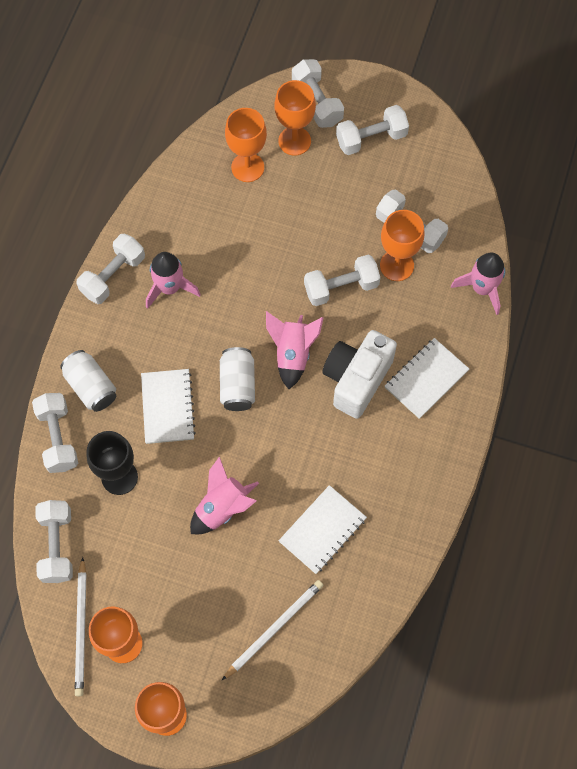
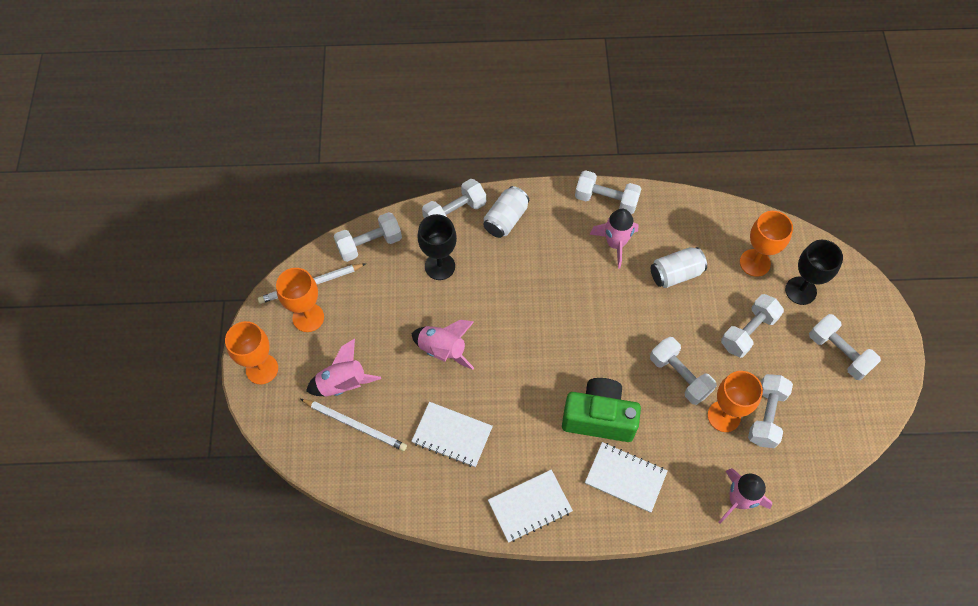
camera: 70 degrees right, 5 degrees down
(167, 407) = (511, 279): white notebook -> white notebook (529, 506)
(237, 385) = (552, 324): white can -> white can (675, 274)
(292, 353) = (599, 357): pink rocket -> pink rocket (343, 384)
(294, 141) = (800, 290): orange goblet -> black goblet
(317, 102) = (849, 296): white dumbbell -> white dumbbell (748, 332)
(356, 379) = (599, 418): white camera -> green camera

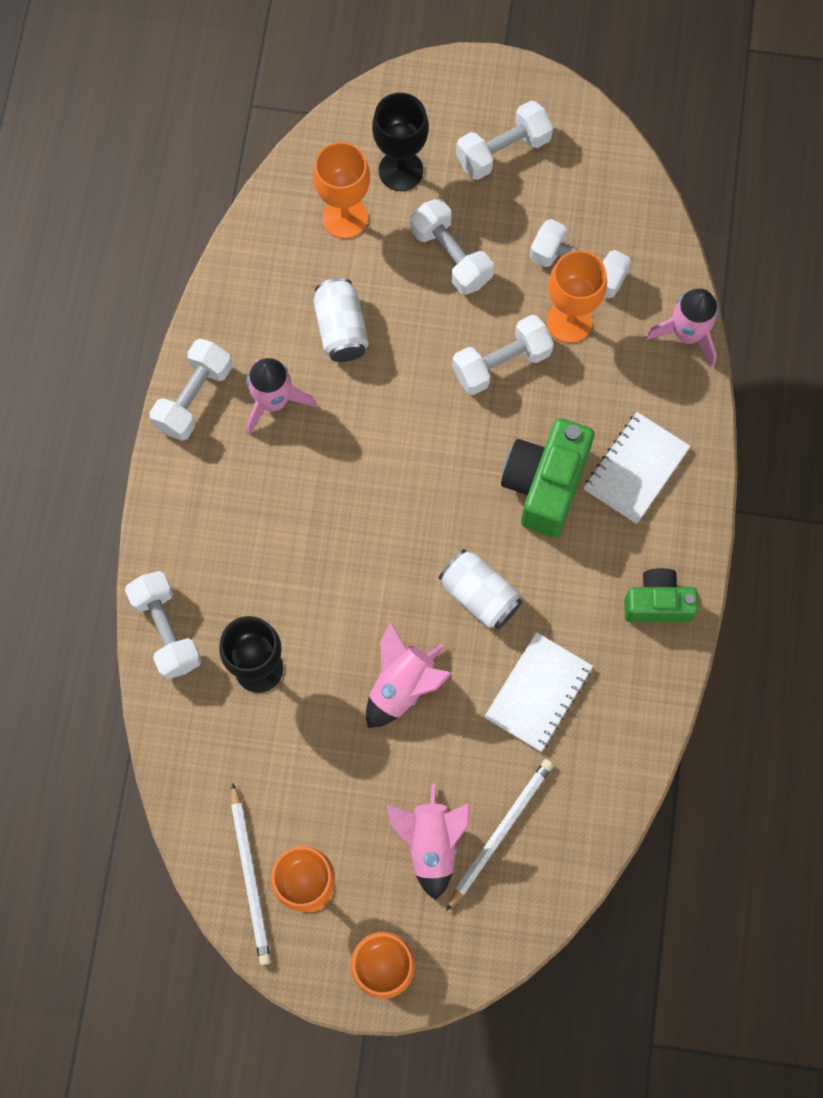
camera: 80 degrees left, 10 degrees up
(369, 244) = (195, 773): white dumbbell -> none
(505, 219) = (196, 554): white can -> white can (479, 595)
(529, 506) = (657, 603): white notebook -> green camera

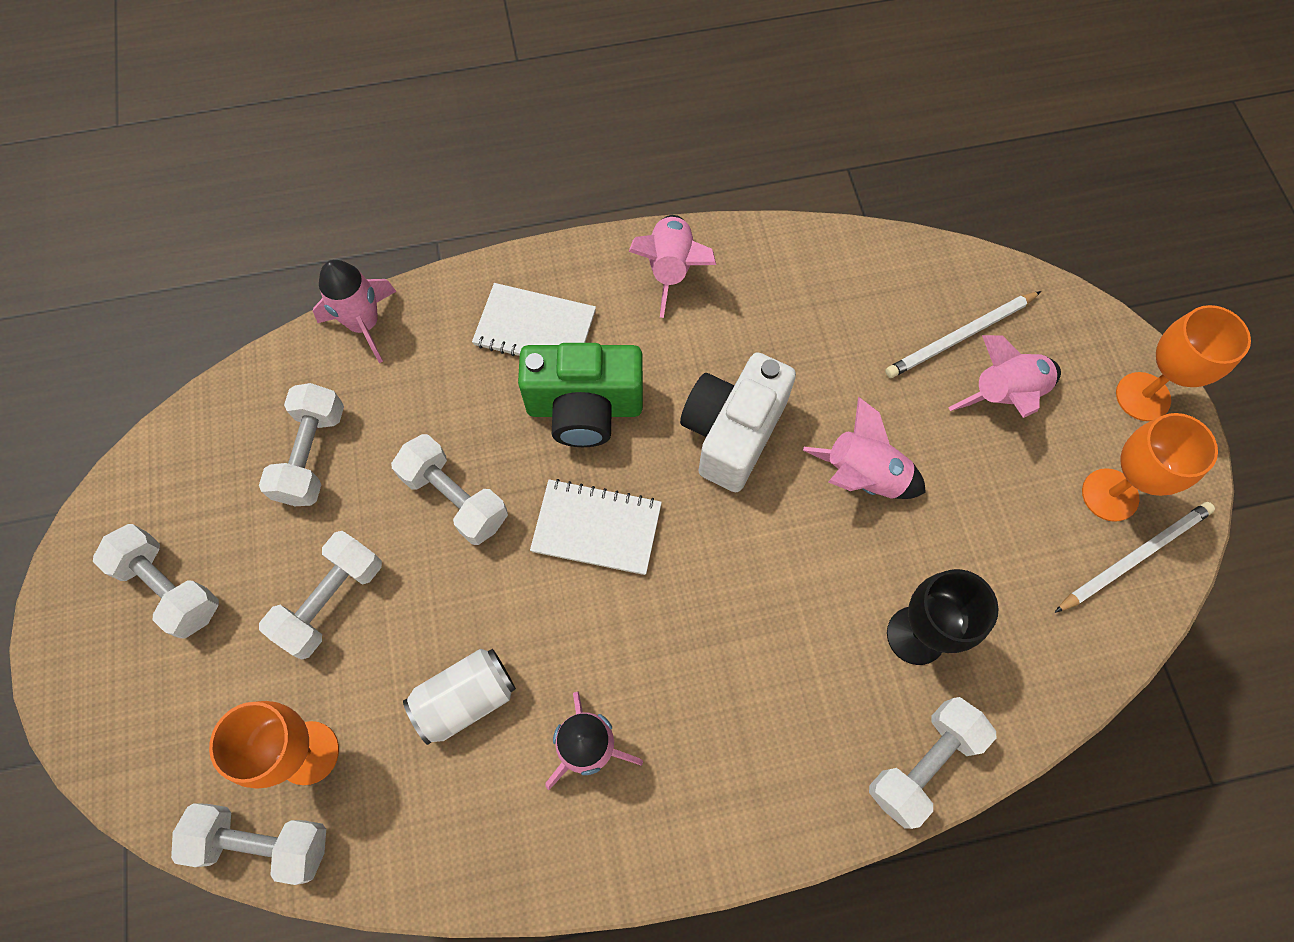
camera: 110 degrees left, 5 degrees down
(194, 397) = (618, 855): white dumbbell -> white dumbbell (262, 842)
(401, 170) = (223, 704): black goblet -> none
(479, 595) = (732, 433): white can -> white camera
(500, 832) = (960, 337): white pencil -> white pencil turned 45 degrees counterclockwise
(538, 692) = (808, 346): white notebook -> white notebook (596, 528)
(569, 321) = (382, 443): orange goblet -> none
(657, 603) = (671, 269): green camera -> pink rocket

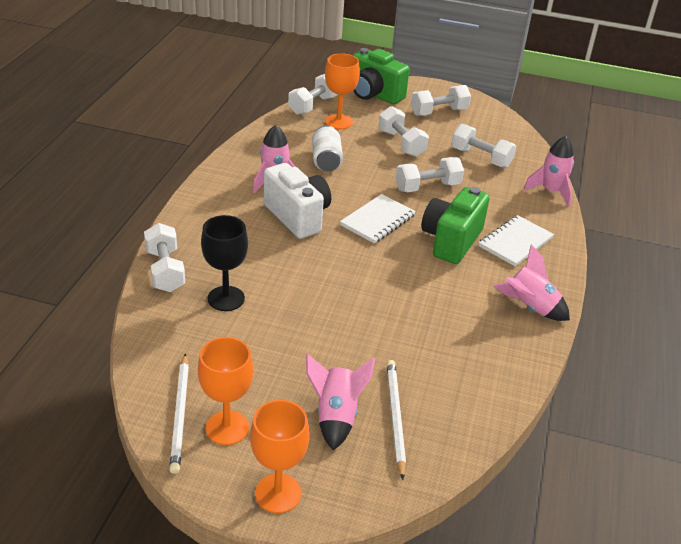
camera: 115 degrees right, 30 degrees down
(152, 743) = (374, 94): none -> green camera
(732, 433) = (398, 285): white camera -> white camera (298, 216)
(862, 476) = (331, 322): pink rocket -> none

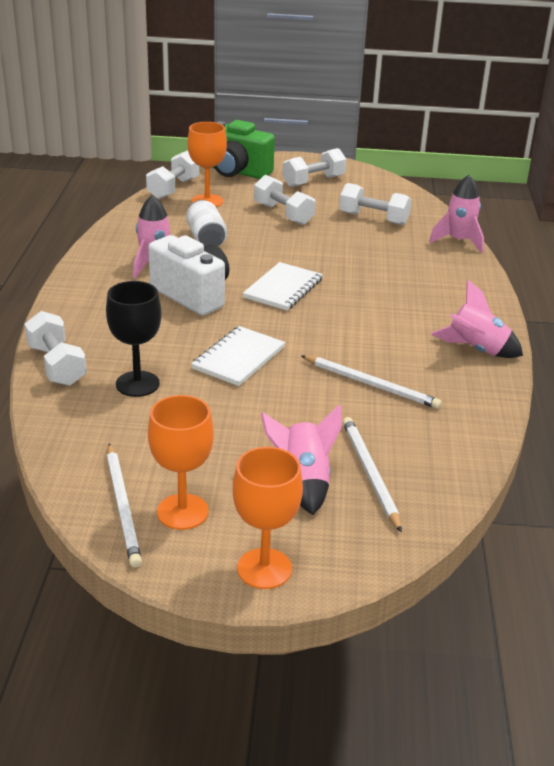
camera: 10 degrees left, 5 degrees down
(424, 329) = (371, 384): none -> white pencil
(427, 187) = (326, 251): white dumbbell -> none
(451, 241) = (370, 298): green camera -> none
(515, 242) = (439, 292): white notebook -> white notebook (239, 358)

